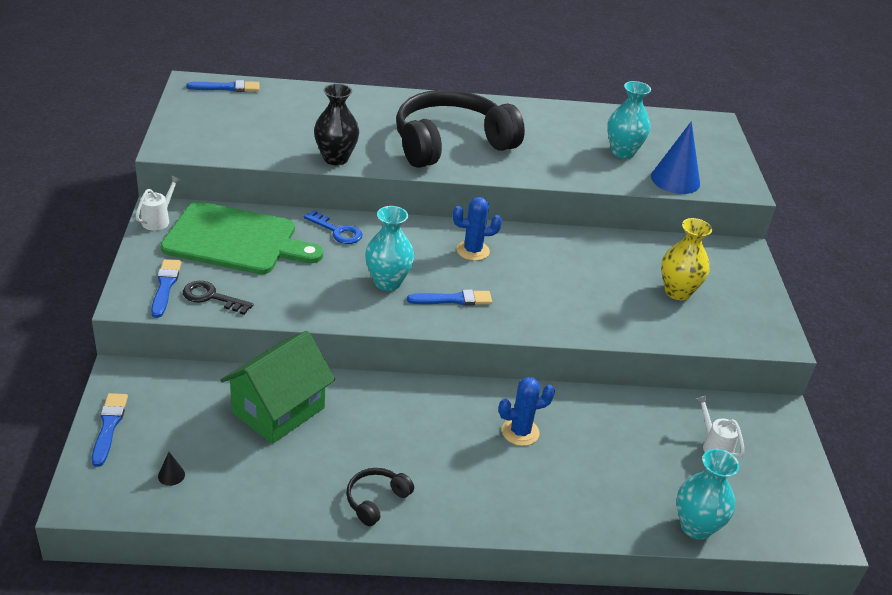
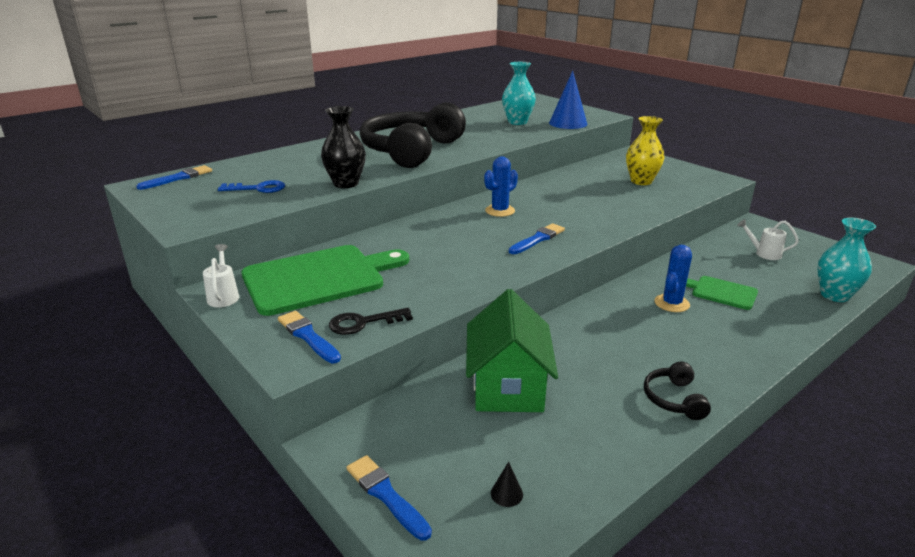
camera: 35 degrees left, 10 degrees down
(337, 231) = (391, 239): blue key -> blue key (258, 188)
(387, 282) = (479, 250): turquoise vase -> none
(587, 452) = (721, 292): none -> green cutting board

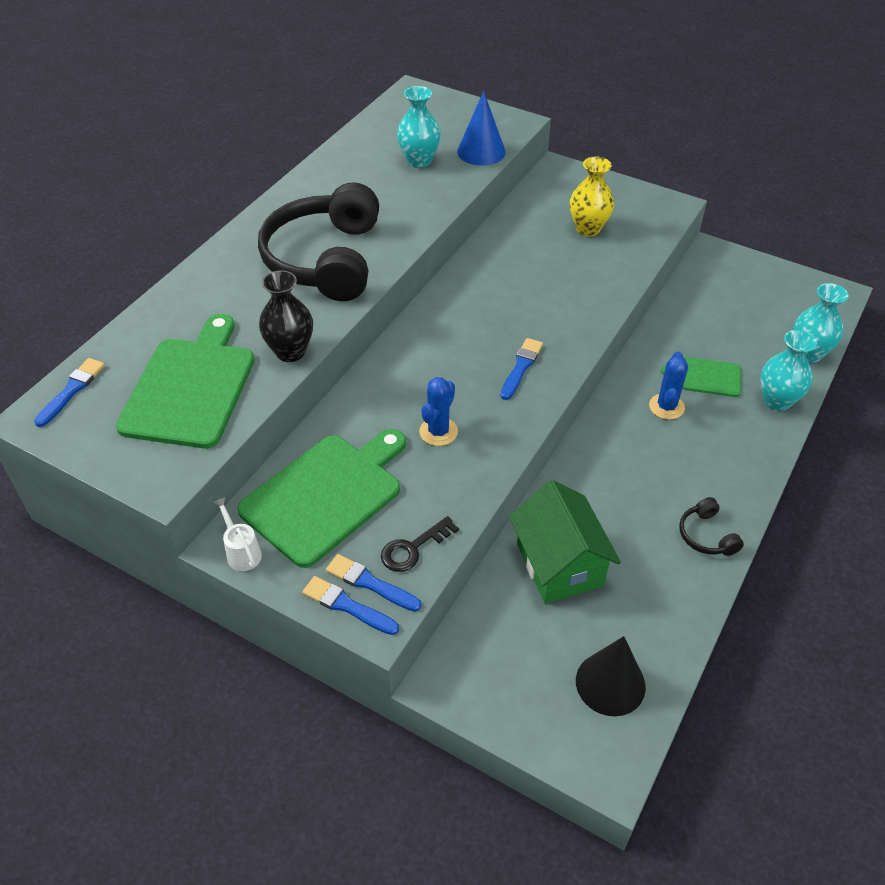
camera: 20 degrees left, 20 degrees up
(258, 188) = (191, 387): blue key -> green cutting board
(386, 495) = (514, 718): blue brush -> blue brush (347, 606)
(500, 211) = (458, 325): blue cactus -> blue cactus (438, 431)
(506, 494) = (610, 683): black cone -> black cone, size x2.47
(764, 253) = (731, 303): white watering can -> none
(790, 320) = (777, 401): none -> turquoise vase

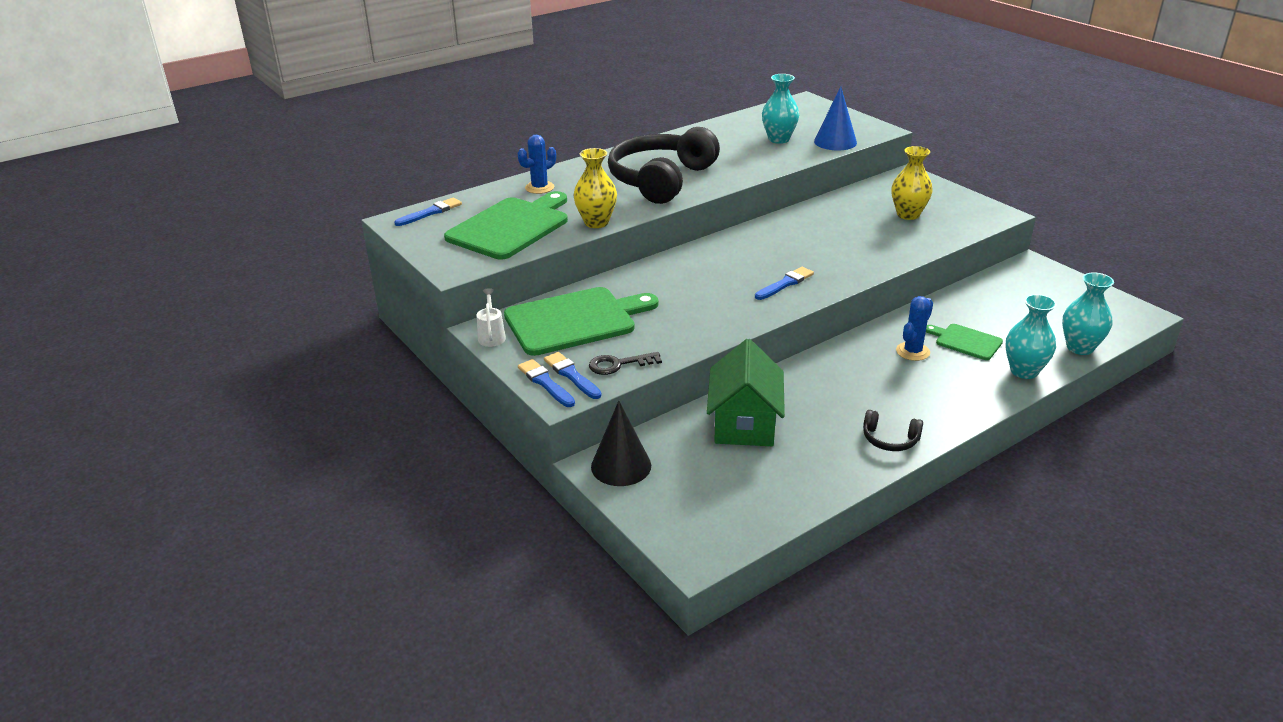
camera: 25 degrees right, 15 degrees down
(290, 351) = (596, 222): black vase -> yellow vase
(438, 431) = (688, 305): blue cactus -> blue cactus (539, 188)
(610, 683) = (735, 505): black cone -> black cone (621, 466)
(706, 535) = (890, 439): black headphones -> black headphones turned 75 degrees counterclockwise

